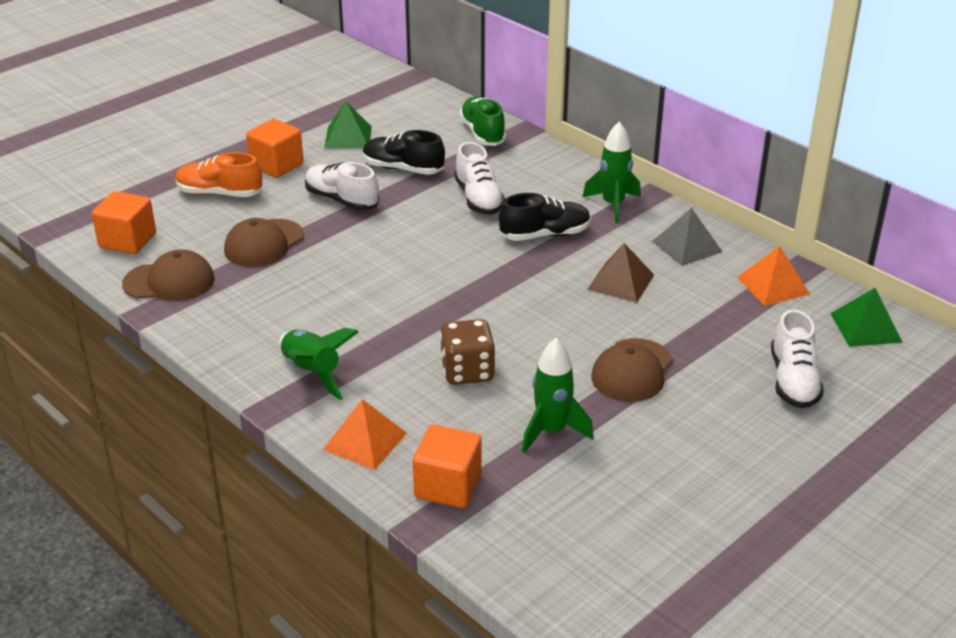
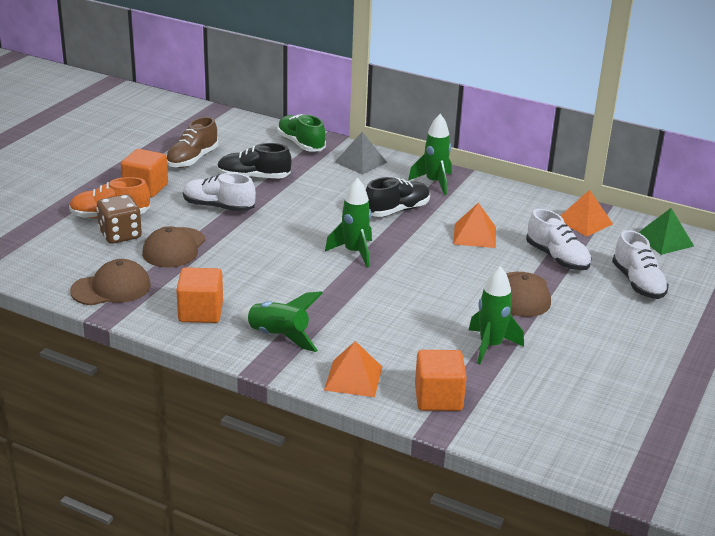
camera: 20 degrees left, 5 degrees down
(128, 241) = (52, 262): orange cube -> orange cube (201, 312)
(348, 137) = (192, 159): green pyramid -> brown shoe
(462, 281) = (354, 252): none -> green rocket
(467, 371) = (400, 315): brown dice -> brown dice (120, 235)
(479, 199) = (329, 192): white shoe -> white shoe (557, 258)
(620, 282) = (474, 235): brown pyramid -> orange pyramid
(686, 246) = (506, 204): grey pyramid -> grey pyramid (360, 162)

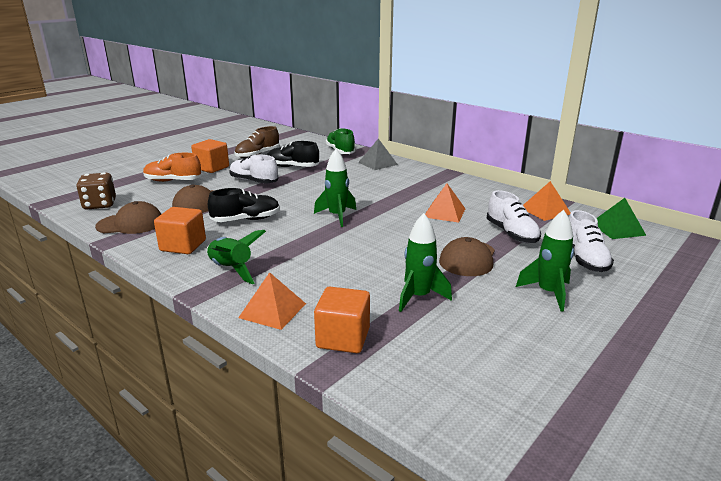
camera: 15 degrees right, 5 degrees down
(120, 235) = (169, 192): brown dice -> brown dice (100, 205)
(397, 210) = (388, 192): black shoe -> black shoe (246, 220)
(434, 182) = (428, 178): green rocket -> green rocket (548, 293)

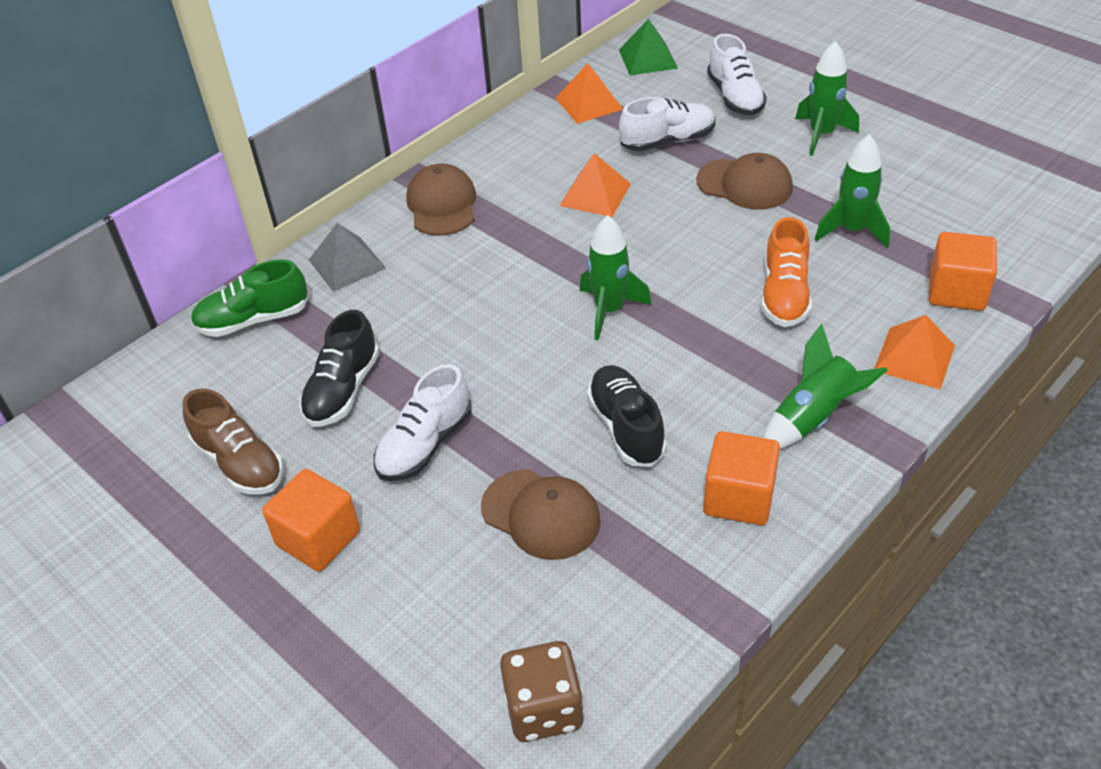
camera: 85 degrees left, 20 degrees up
(130, 224) = (649, 609): brown cap -> brown cap (442, 205)
(173, 181) = (400, 598): orange shoe -> orange shoe (784, 295)
(584, 259) = (735, 97): white shoe -> white shoe turned 75 degrees clockwise

